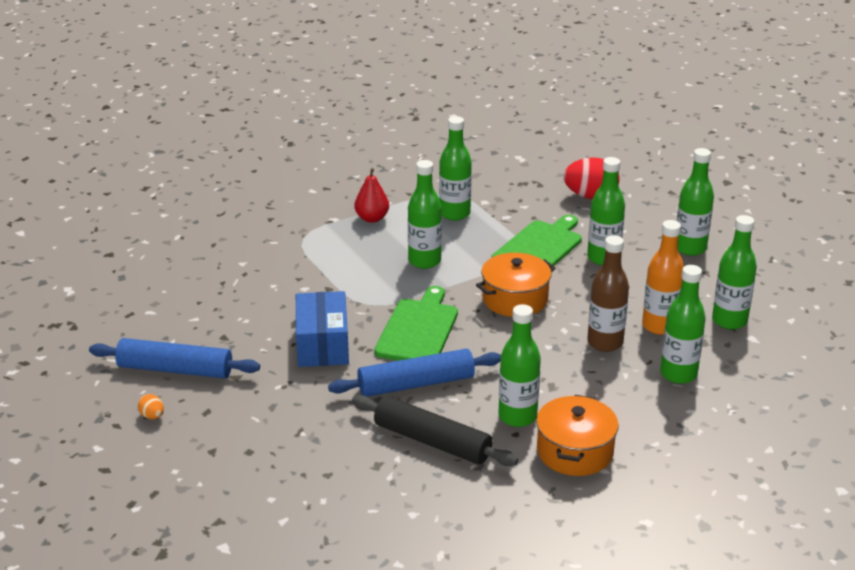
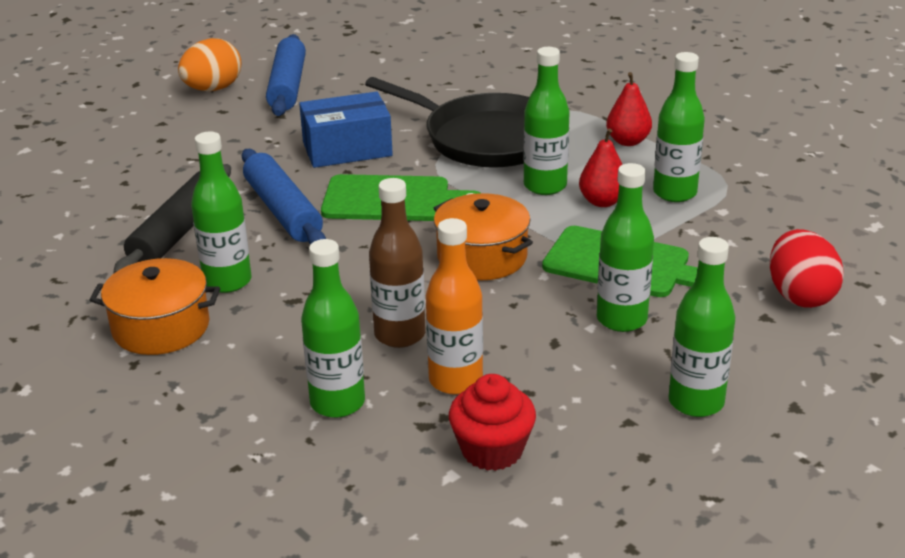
camera: 80 degrees right, 0 degrees up
(152, 416) = (213, 89): orange egg -> orange egg, size x2.22
(337, 276) = (486, 139): none -> black pan
(456, 242) = (602, 201): none -> red pear
(729, 321) = (492, 450): green bottle -> red cupcake

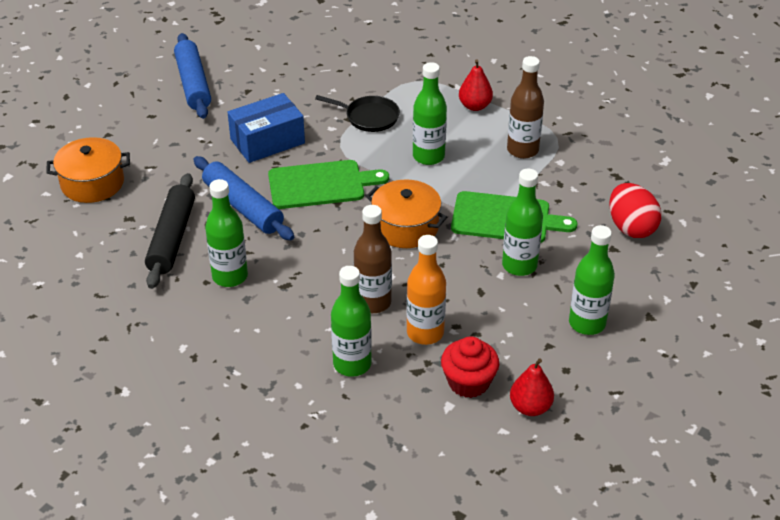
camera: 15 degrees left, 10 degrees up
(161, 327) = (199, 323): orange pot -> orange pot (92, 183)
(213, 89) = (133, 94): orange egg -> none
(486, 139) = (369, 117): black pan -> black pan, size x0.52
(602, 201) = (474, 165): red pear -> red pear (530, 407)
(674, 193) = (522, 150): green bottle -> brown bottle

